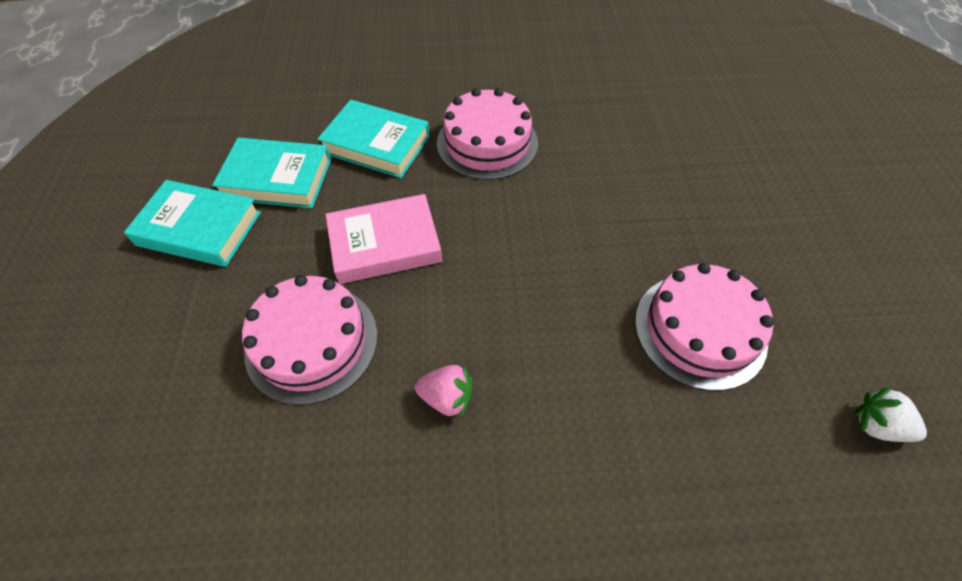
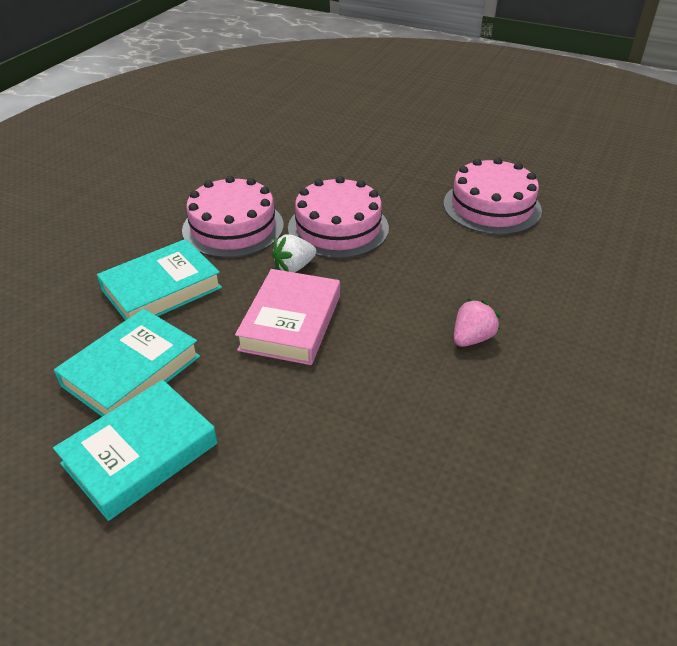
camera: 60 degrees left, 15 degrees down
(312, 342) = (363, 402): pink cake -> pink cake (338, 228)
(877, 425) = (592, 179): white strawberry -> white strawberry (294, 267)

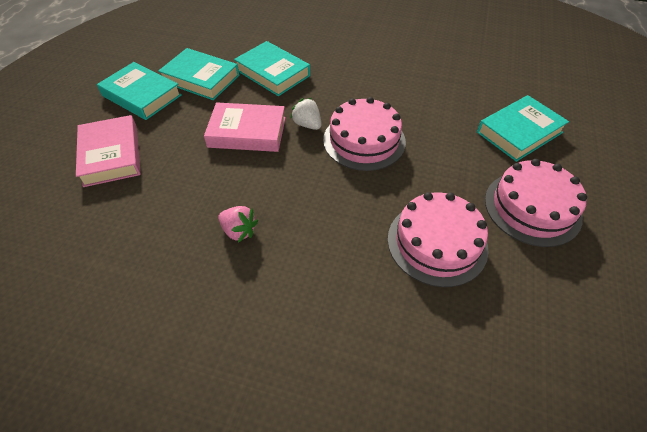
camera: 80 degrees right, 10 degrees up
(233, 227) = (347, 88): pink cake -> pink cake (532, 208)
(296, 487) = (111, 155): none -> pink book
(354, 136) = (519, 132): none -> turquoise book

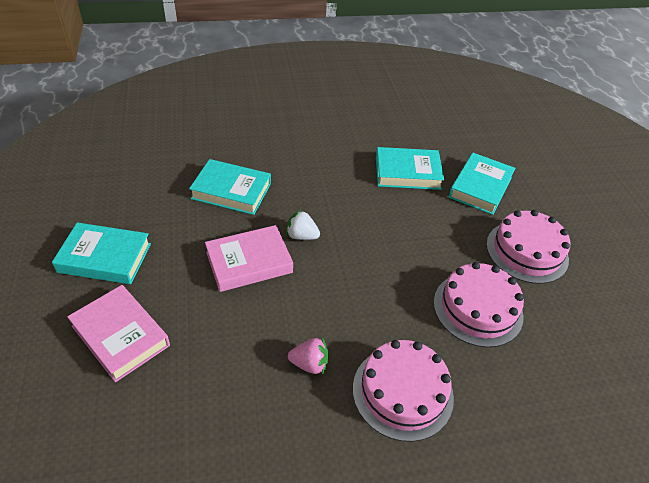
camera: 30 degrees left, 5 degrees down
(201, 79) = (159, 219): turquoise book -> turquoise book (407, 173)
(364, 140) = (362, 235): pink cake -> pink cake (402, 392)

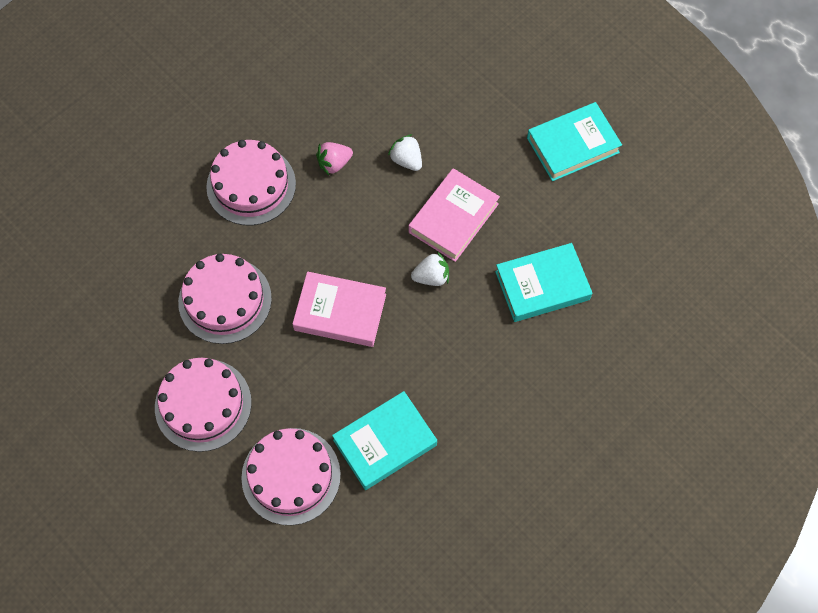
camera: 150 degrees right, 20 degrees up
(120, 336) = (489, 98): pink book -> pink book (340, 312)
(244, 327) = (406, 160): none -> white strawberry
(480, 187) = (291, 476): turquoise book -> pink cake

